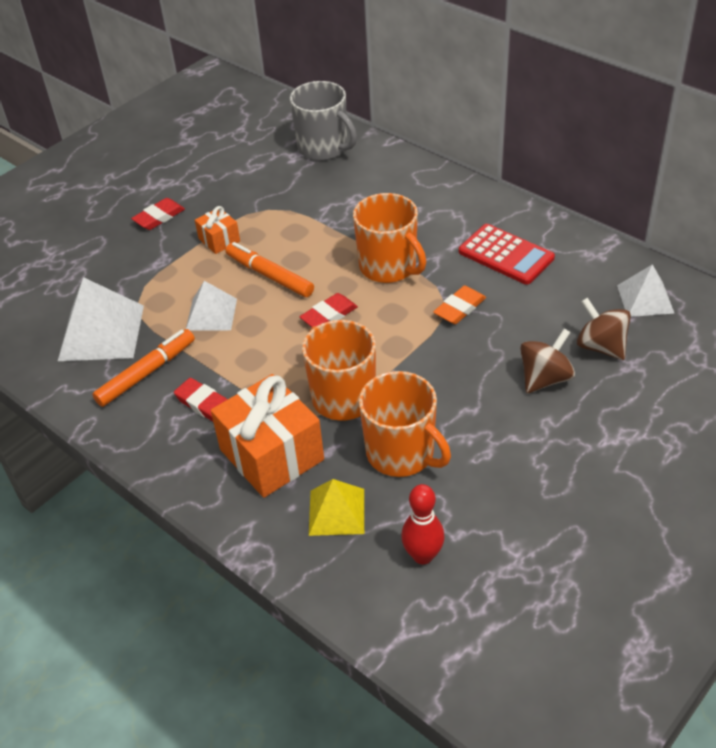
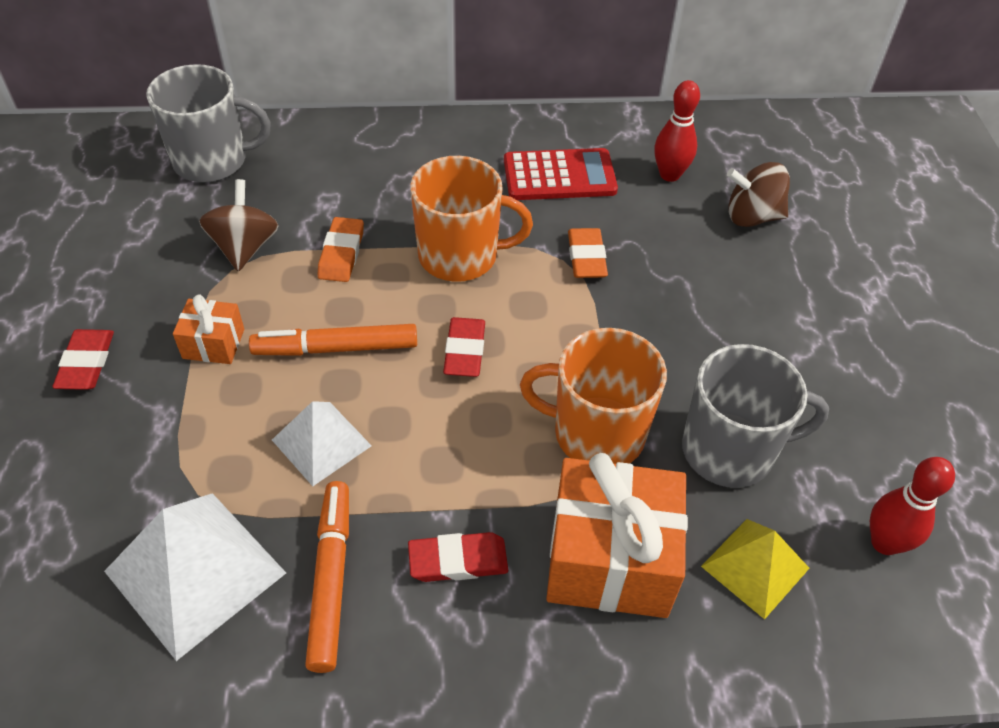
camera: 50 degrees left, 5 degrees up
(329, 231) = (341, 253): none -> orange eraser
(401, 453) = (730, 450): orange mug -> grey mug
(545, 378) = (748, 278): brown spinning top -> brown spinning top (245, 247)
(580, 292) = (669, 175): none -> red bowling pin
(645, 299) = (728, 149): white pyramid -> none

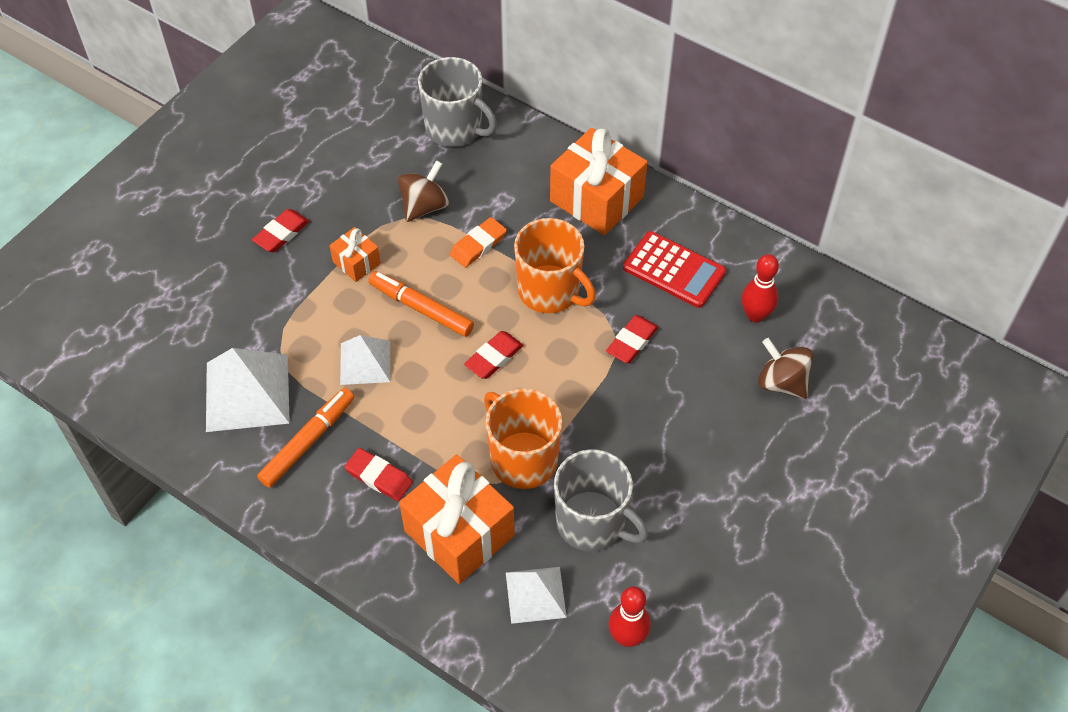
camera: 40 degrees right, 5 degrees up
(424, 153) = (596, 199): none -> orange gift
(586, 257) = (632, 342): orange eraser -> red eraser
(755, 567) = (535, 594): yellow pyramid -> white pyramid

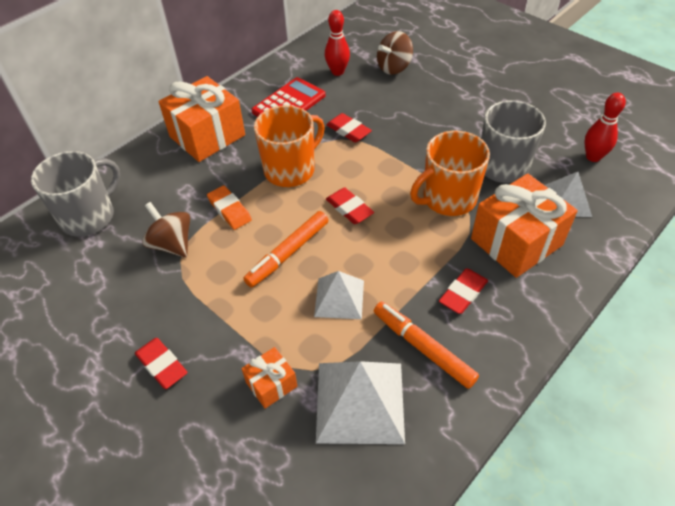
camera: 80 degrees left, 5 degrees down
(356, 263) = (221, 300): orange gift -> orange gift (271, 384)

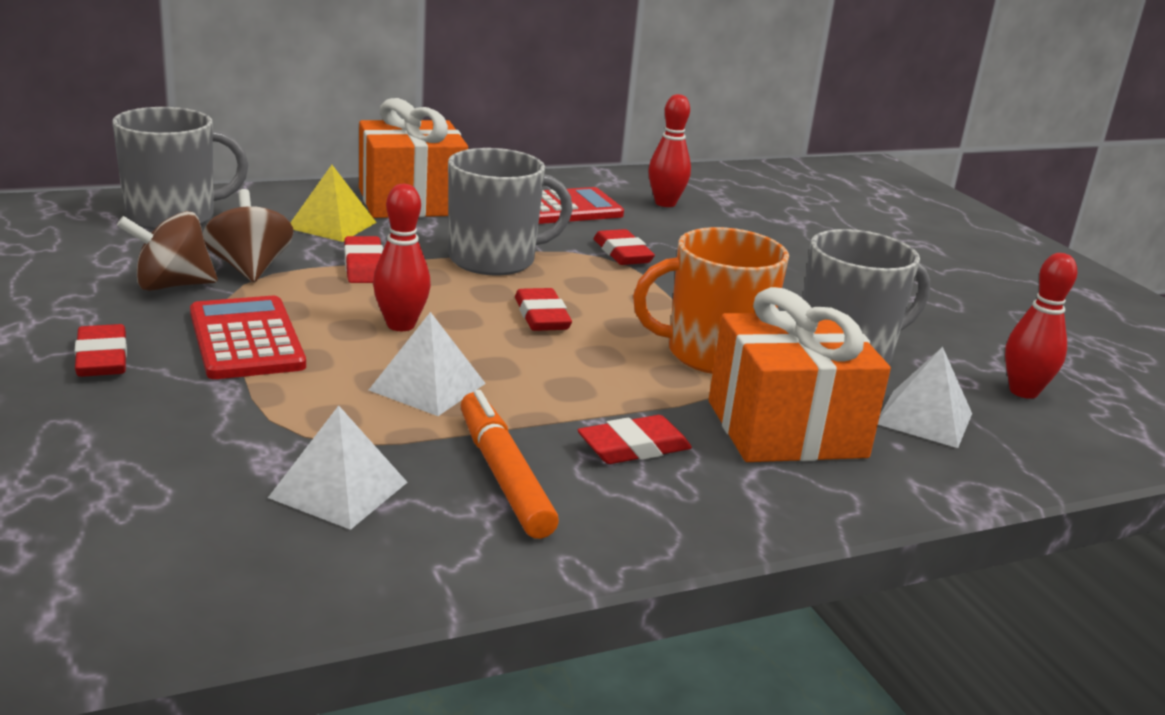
camera: 20 degrees right, 25 degrees down
(183, 180) = (332, 225): none -> yellow pyramid
(221, 308) = (246, 339): none -> red calculator
(229, 210) = (364, 266): orange eraser -> red eraser
(271, 384) = (228, 426): orange gift -> none
(288, 253) = (401, 325): orange marker -> red bowling pin
(290, 170) = (494, 260): orange mug -> grey mug
(360, 402) = (339, 490): white pyramid -> white pyramid, size x0.62
(394, 67) = (759, 222): brown spinning top -> brown spinning top (172, 285)

